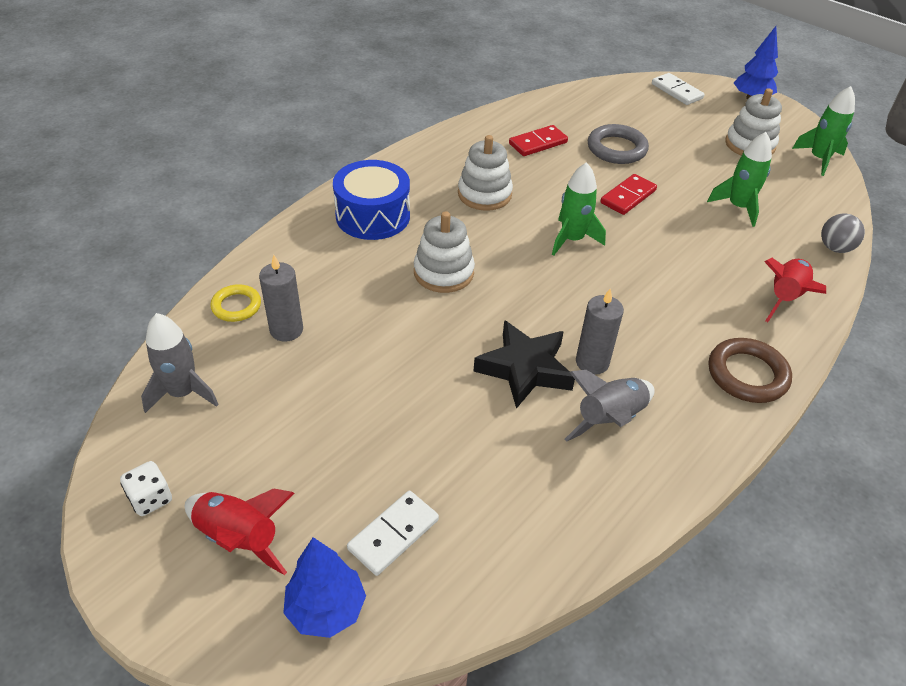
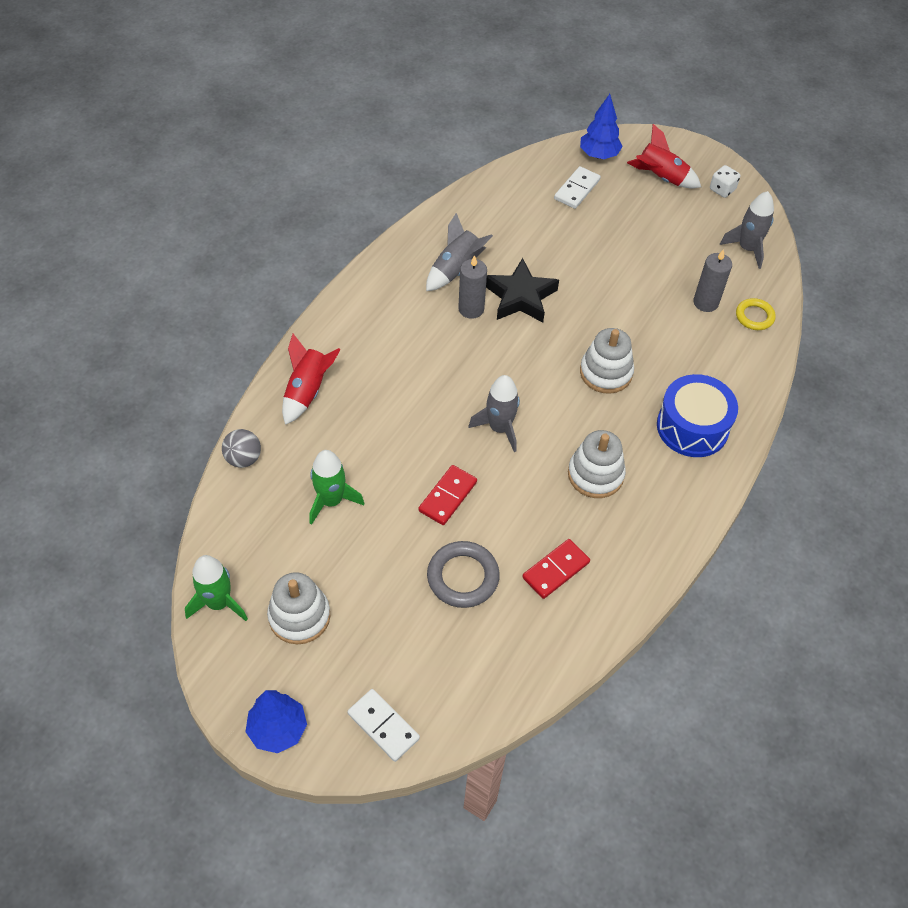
camera: 170 degrees right, 10 degrees up
(572, 239) = (499, 428): green rocket -> grey rocket
(747, 374) = (353, 315): brown ring -> none

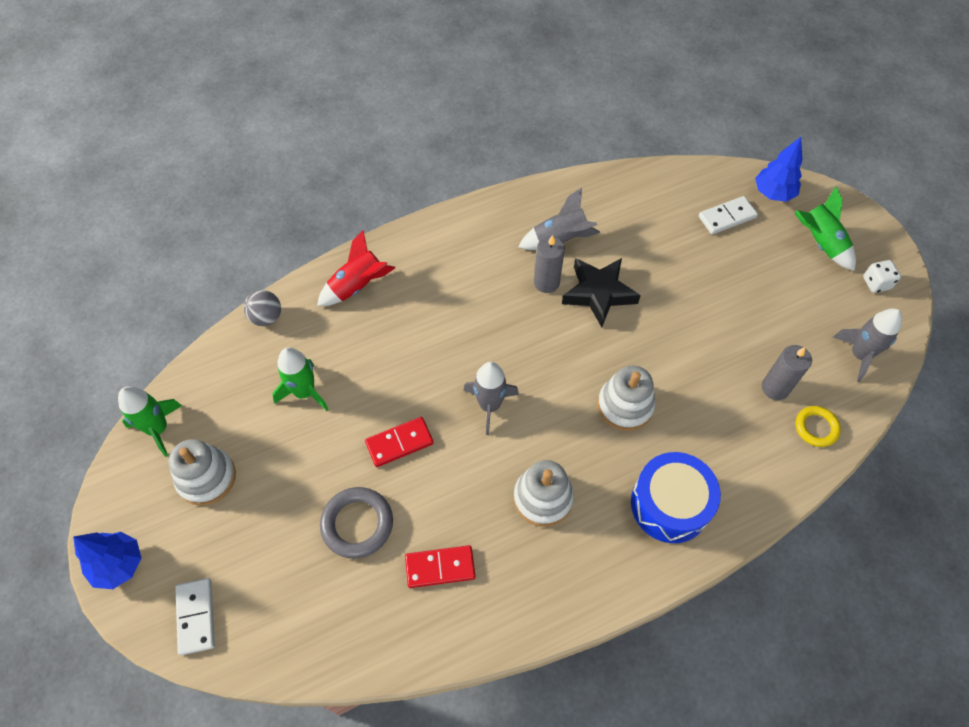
camera: 35 degrees right, 5 degrees up
(661, 178) = (820, 243): red rocket -> green rocket

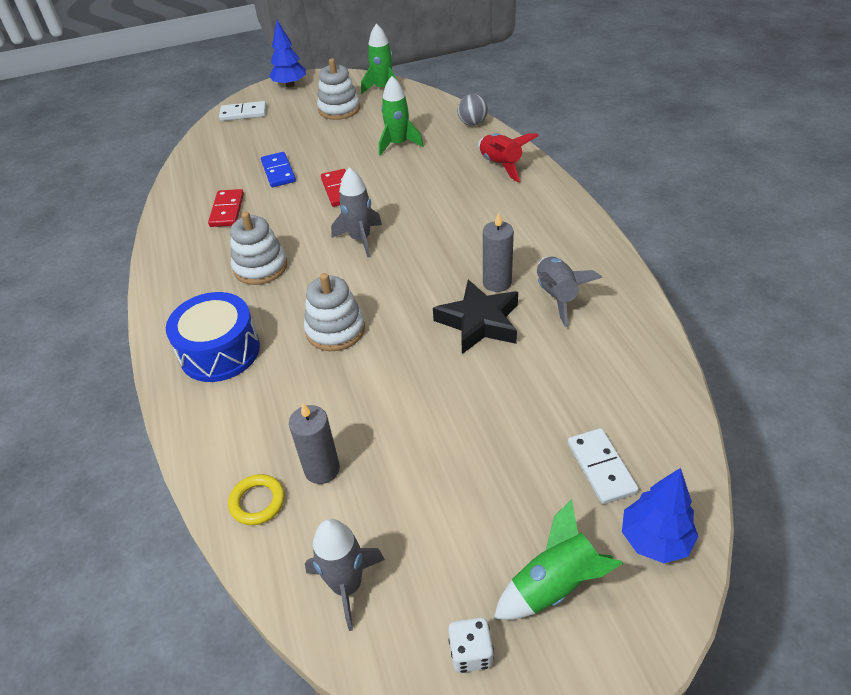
camera: 100 degrees right, 15 degrees down
(357, 524) = (278, 172): grey ring -> blue domino

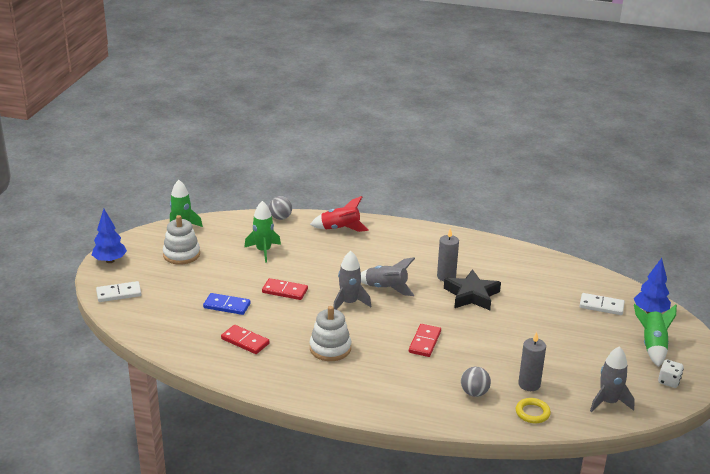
camera: 60 degrees left, 15 degrees down
(220, 351) = (396, 389): blue drum -> none
(243, 113) = (119, 293): white domino -> white domino turned 45 degrees clockwise
(262, 422) = (474, 393): none -> grey ball
(335, 330) = (425, 342): white stacking toy -> red domino
(556, 296) = (478, 265): grey rocket -> grey rocket (386, 288)

